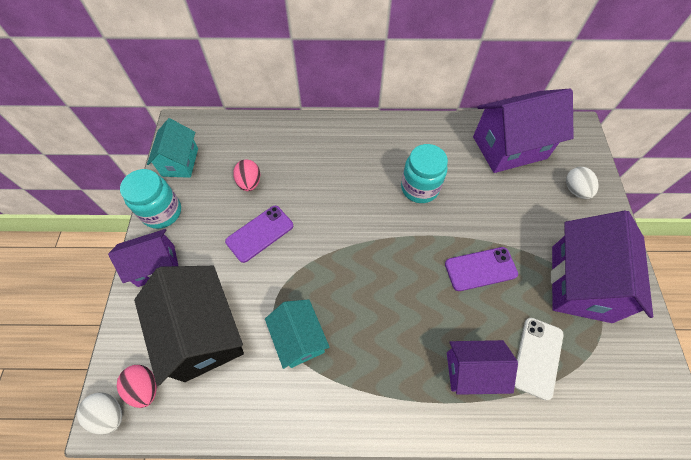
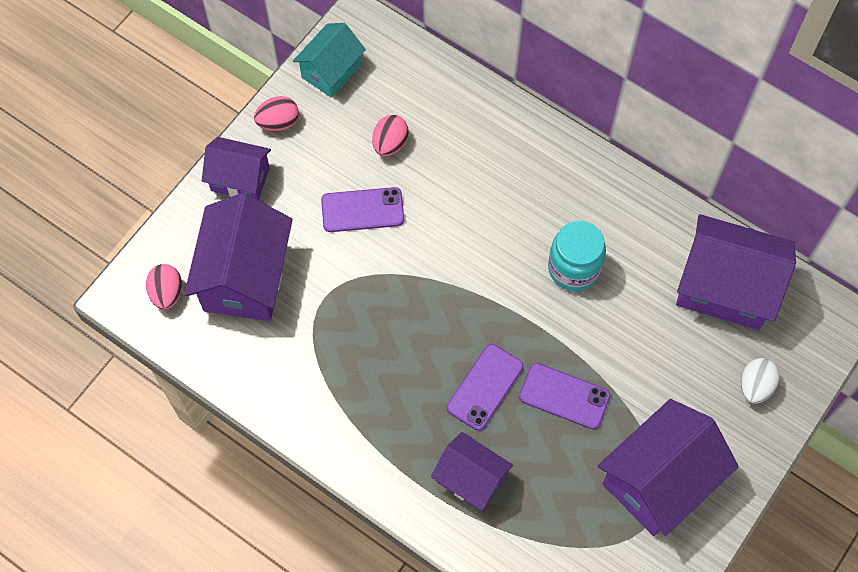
camera: 35 degrees right, 5 degrees up
(109, 414) = (126, 296): white egg -> none
(162, 212) = (278, 122): turquoise jar -> pink egg
(203, 333) = (245, 277): black house -> purple house
(299, 339) = (330, 342): turquoise house -> none
(428, 297) = (485, 387): none -> purple phone
(537, 357) = (545, 512): white phone -> none

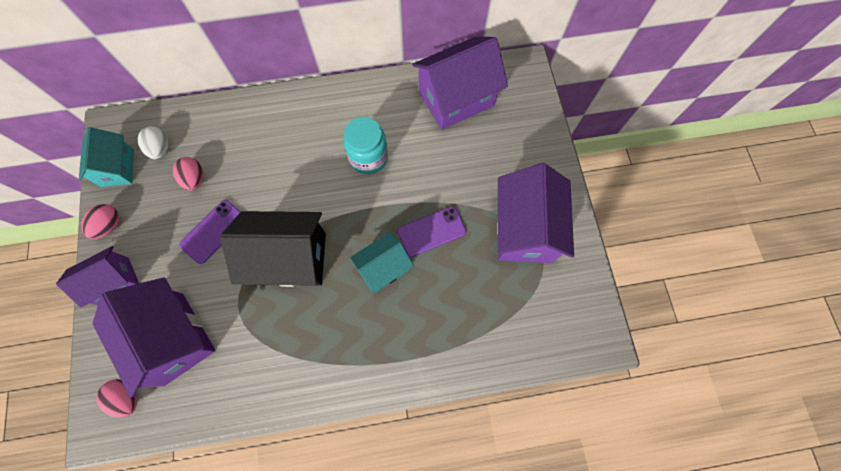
camera: 45 degrees left, 5 degrees up
(408, 298) = (290, 258): none -> black house
(471, 479) = (427, 328): purple house -> none
(485, 387) = (383, 268): purple phone -> turquoise house
(755, 386) = (521, 135): white egg -> white egg (160, 149)

